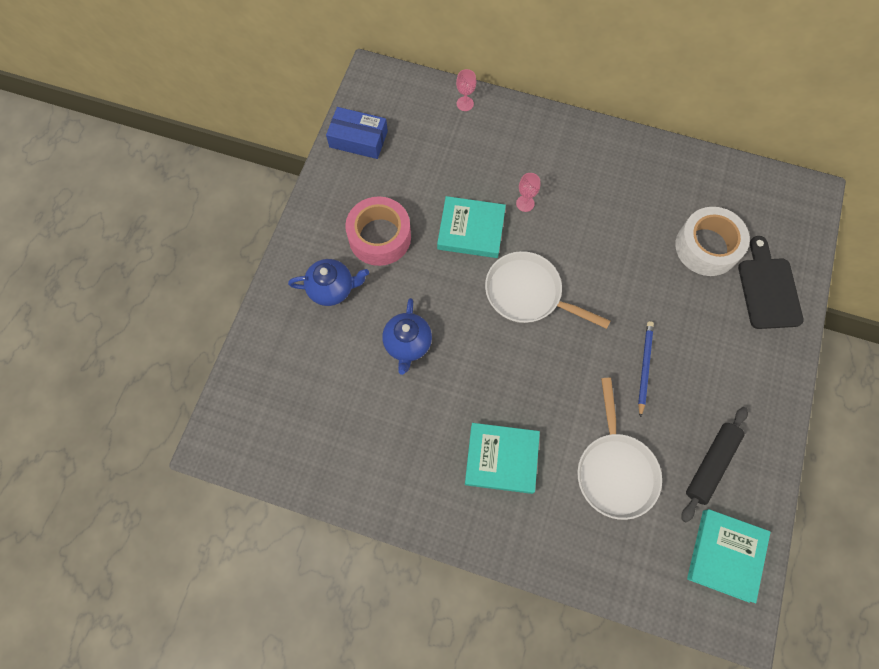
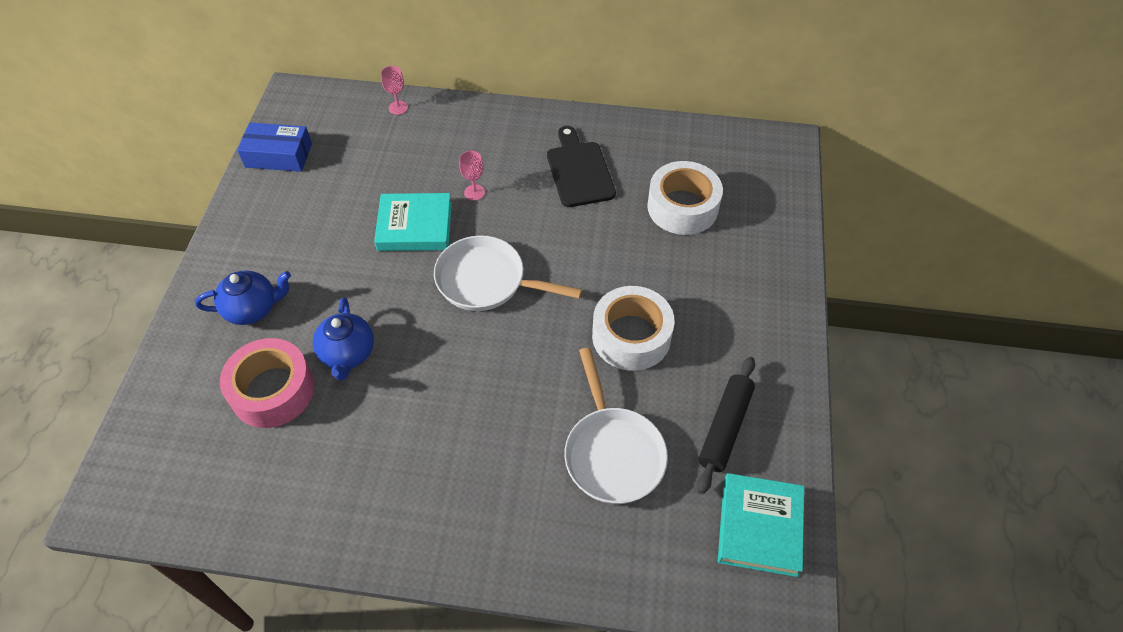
camera: 10 degrees left, 15 degrees down
(380, 237) = (308, 248): pink tape -> pink tape (273, 390)
(501, 459) = (473, 462): turquoise book -> none
(644, 367) = (631, 336): blue pencil -> white tape
(768, 289) = (757, 238): black cutting board -> black cutting board (579, 171)

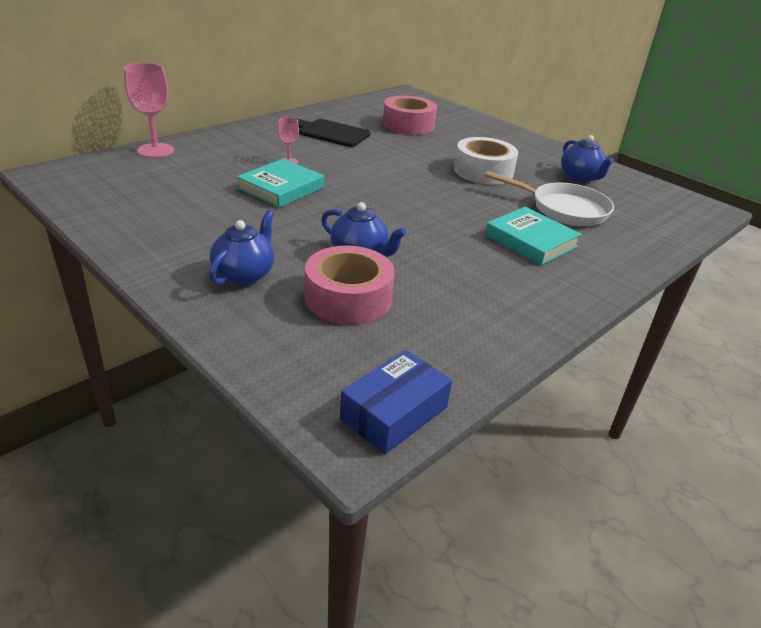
camera: 55 degrees left, 20 degrees down
(278, 155) = (98, 203): blue box -> blue box (394, 413)
(398, 108) = (155, 150): pink goblet -> pink goblet, size x1.89
(487, 281) = (373, 188): white pan -> none
(682, 207) = (408, 125): white tape -> pink tape
(725, 428) = (580, 178): black rolling pin -> blue teapot
(759, 527) = (655, 196): turquoise book -> turquoise book (531, 241)

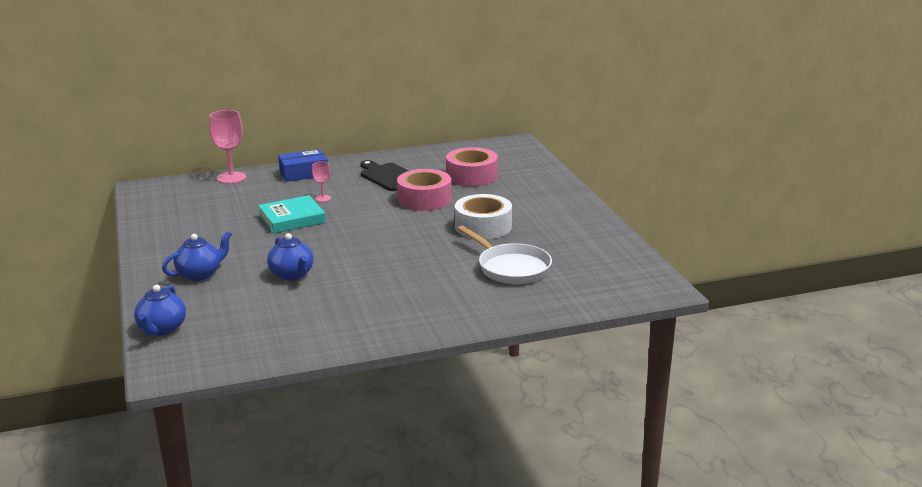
camera: 30 degrees right, 10 degrees down
(348, 298) = (250, 300): pink tape -> pink tape (424, 199)
(394, 413) = (201, 365): blue box -> blue box (304, 173)
(531, 241) = (440, 287): turquoise book -> none
(580, 178) = (572, 244): blue teapot -> blue teapot (162, 329)

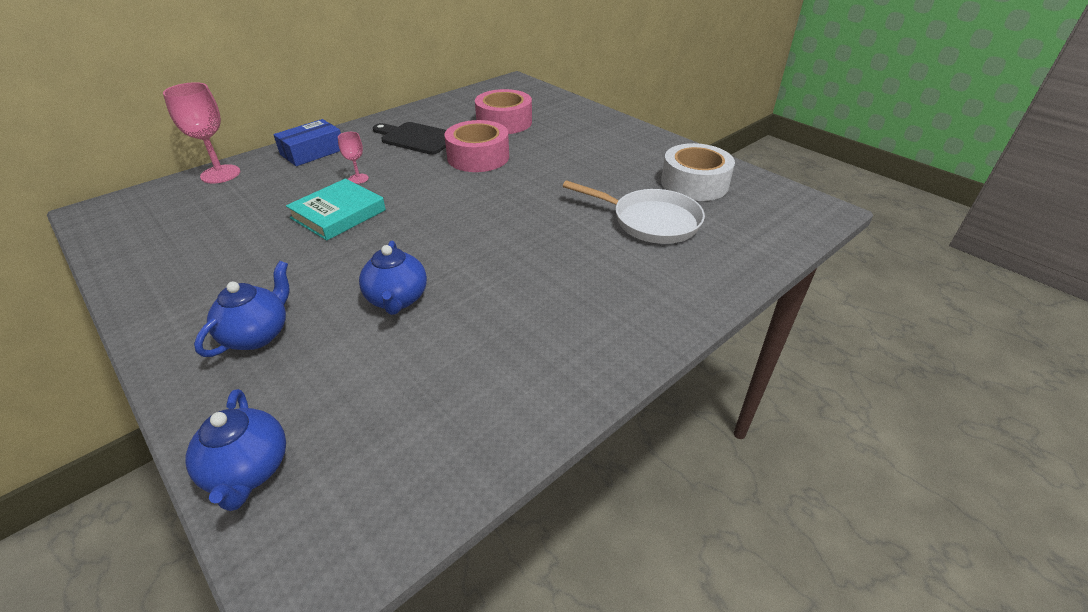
camera: 25 degrees left, 15 degrees up
(292, 275) = (397, 299): blue teapot -> blue teapot turned 45 degrees clockwise
(483, 226) = (570, 176): white tape -> white tape (694, 183)

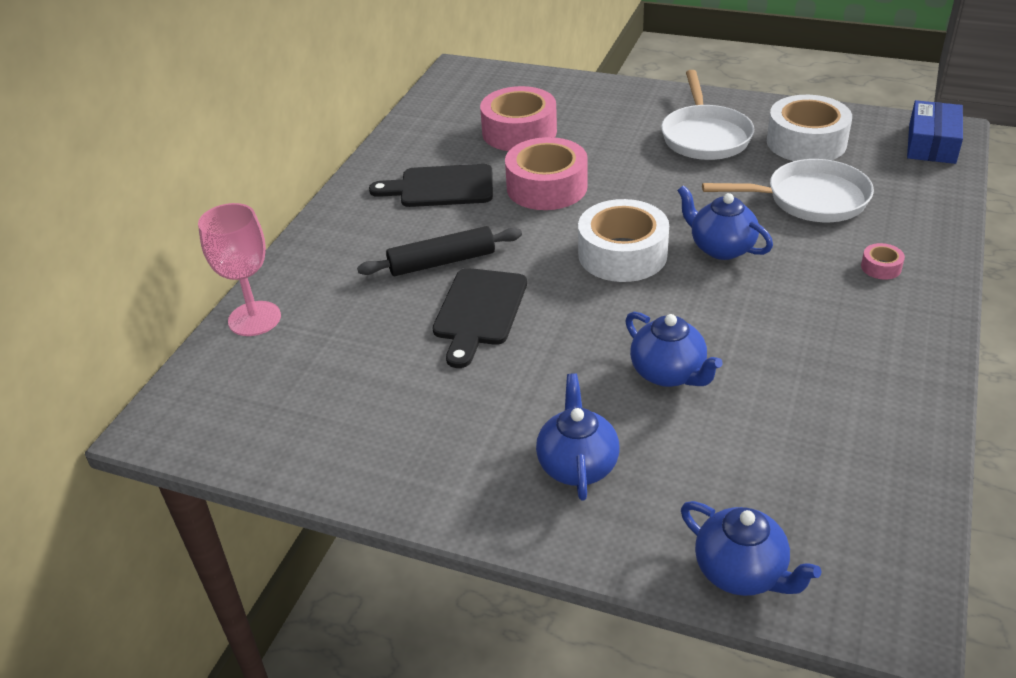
camera: 25 degrees left, 0 degrees up
(312, 152) = (333, 249): blue box -> blue box (932, 144)
(338, 214) = (479, 311): turquoise book -> black cutting board
(358, 179) = (442, 262): pink goblet -> black rolling pin
(471, 212) = (622, 254): none -> white tape
(543, 231) = (721, 248): none -> blue teapot
(623, 158) = (705, 136): none -> white pan
(649, 287) = (881, 267): none -> pink tape

